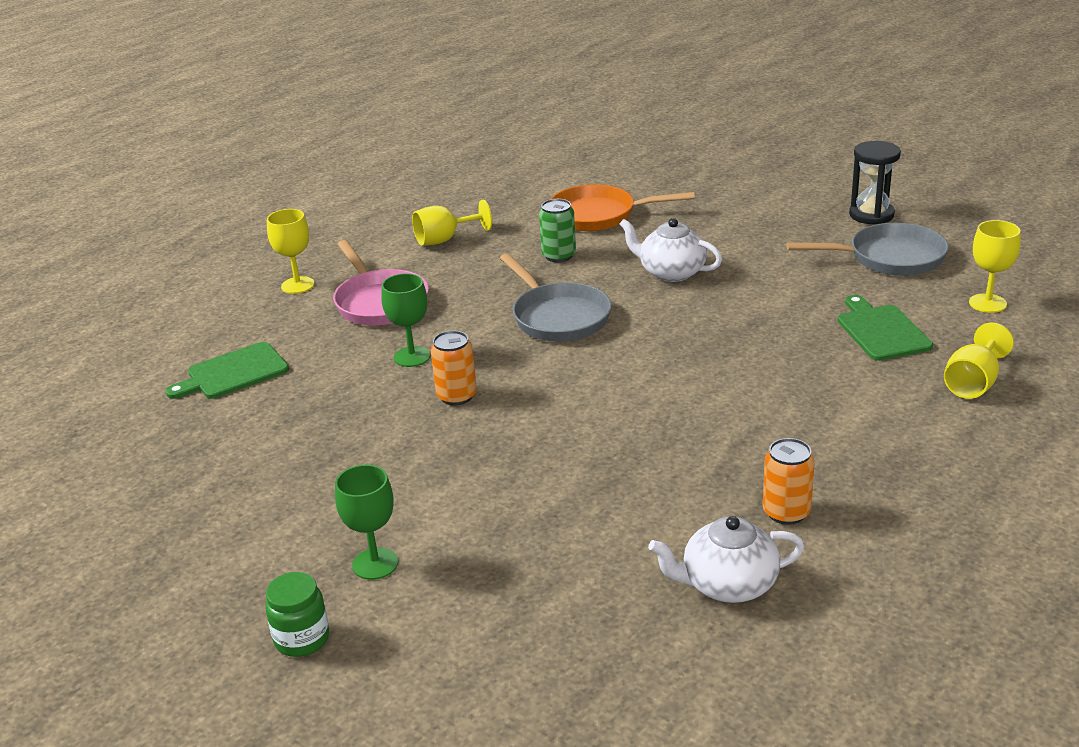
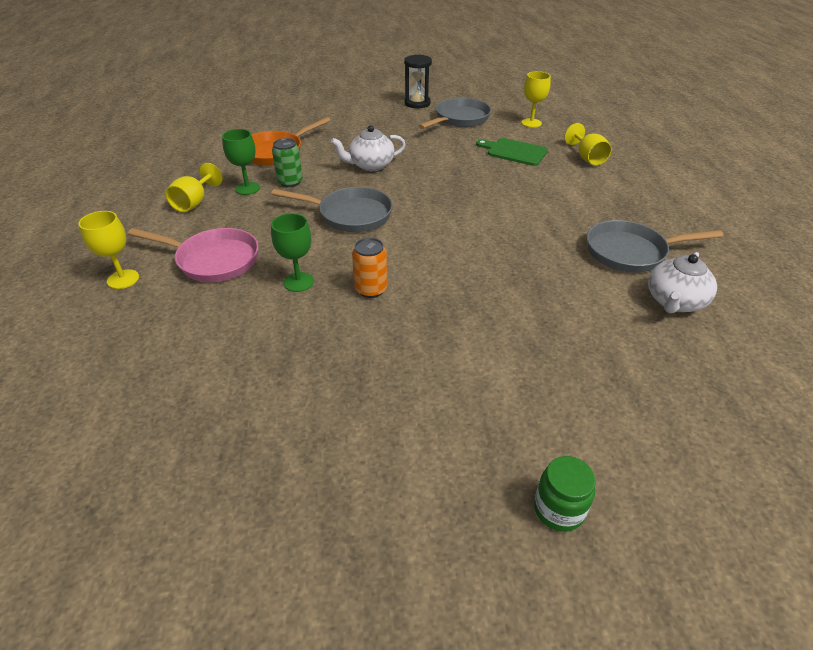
camera: 50 degrees left, 10 degrees up
(233, 373) = (174, 367): green cutting board -> none
(375, 564) = (509, 422): green goblet -> green goblet (247, 188)
(786, 512) = (630, 252): orange can -> grey pan

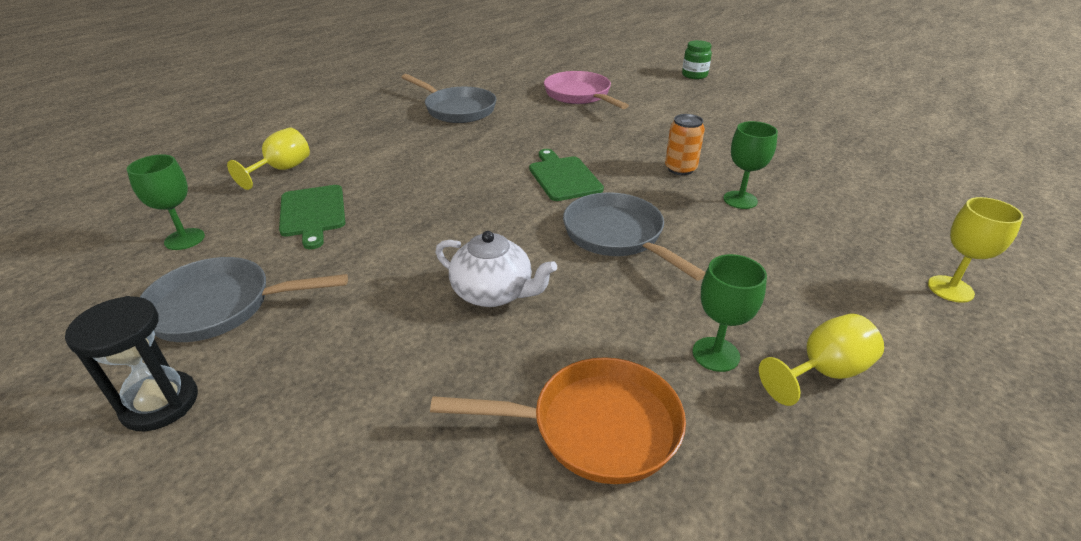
camera: 135 degrees left, 5 degrees down
(213, 260) = (823, 260): pink pan -> pink pan (579, 95)
(290, 182) = (639, 329): green can -> none
(439, 235) = (563, 177): none -> green cutting board
(531, 123) = (184, 239): yellow goblet -> green goblet
(674, 302) = (497, 87): white teapot -> none

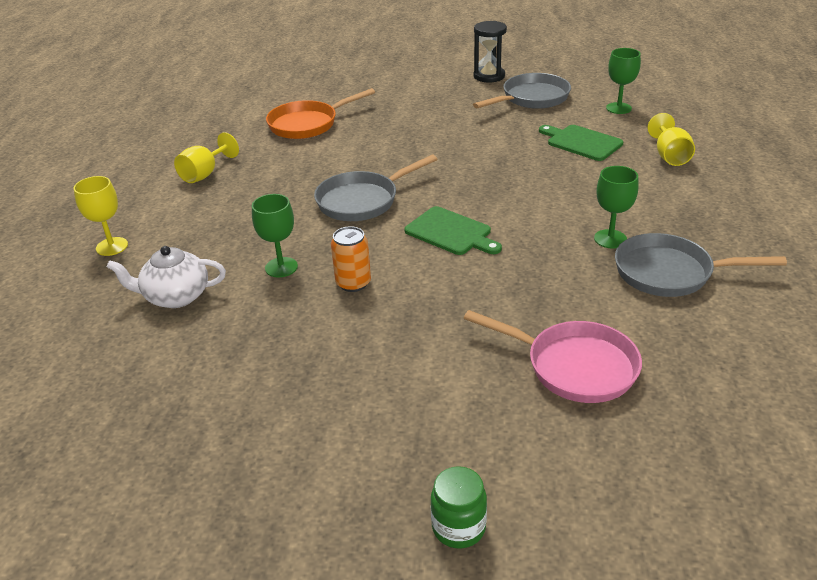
camera: 150 degrees right, 0 degrees up
(494, 293) = (406, 147): white teapot -> white teapot (175, 296)
(617, 236) = (362, 201): grey pan -> grey pan turned 120 degrees clockwise
(715, 354) = (264, 163): green goblet -> green goblet (610, 239)

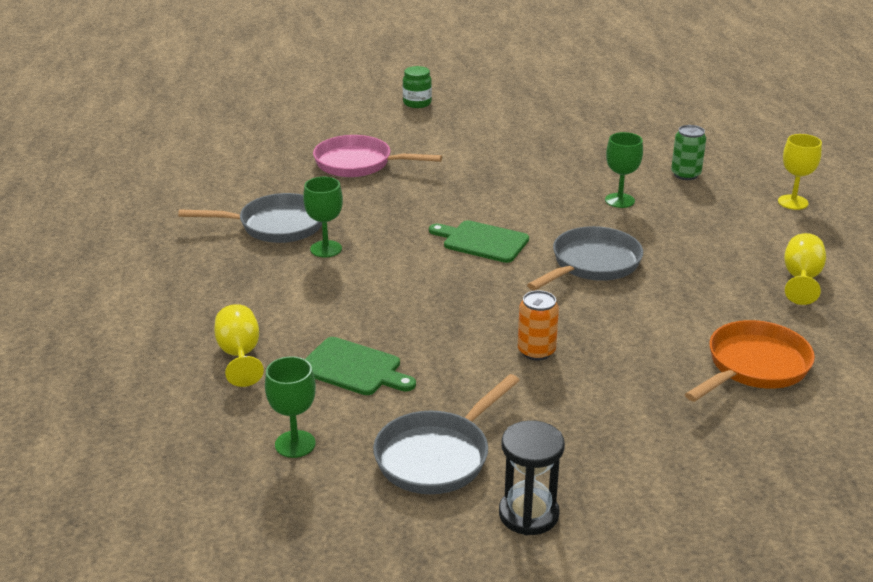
camera: 165 degrees right, 5 degrees down
(175, 296) = (685, 174): white teapot -> green can
(353, 283) = (548, 195): orange can -> orange can (536, 351)

